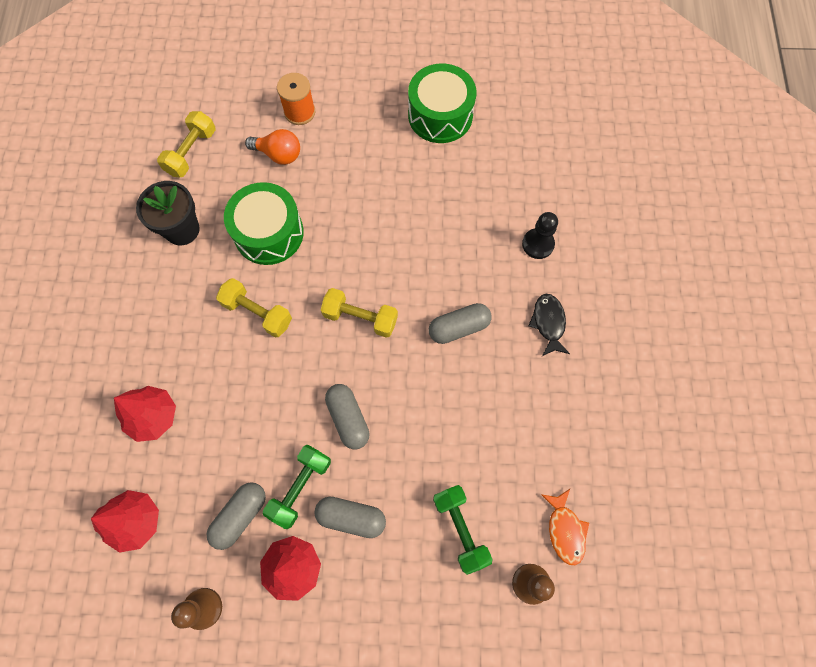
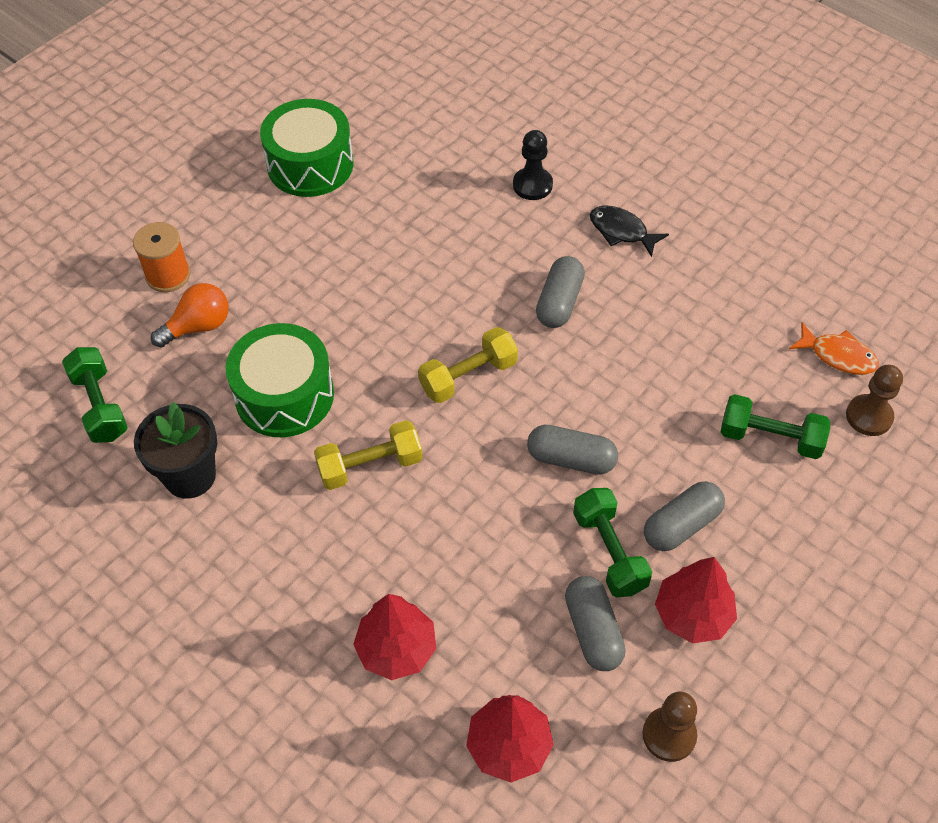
camera: 50 degrees left, 15 degrees down
(191, 152) = (100, 406): yellow dumbbell -> green dumbbell

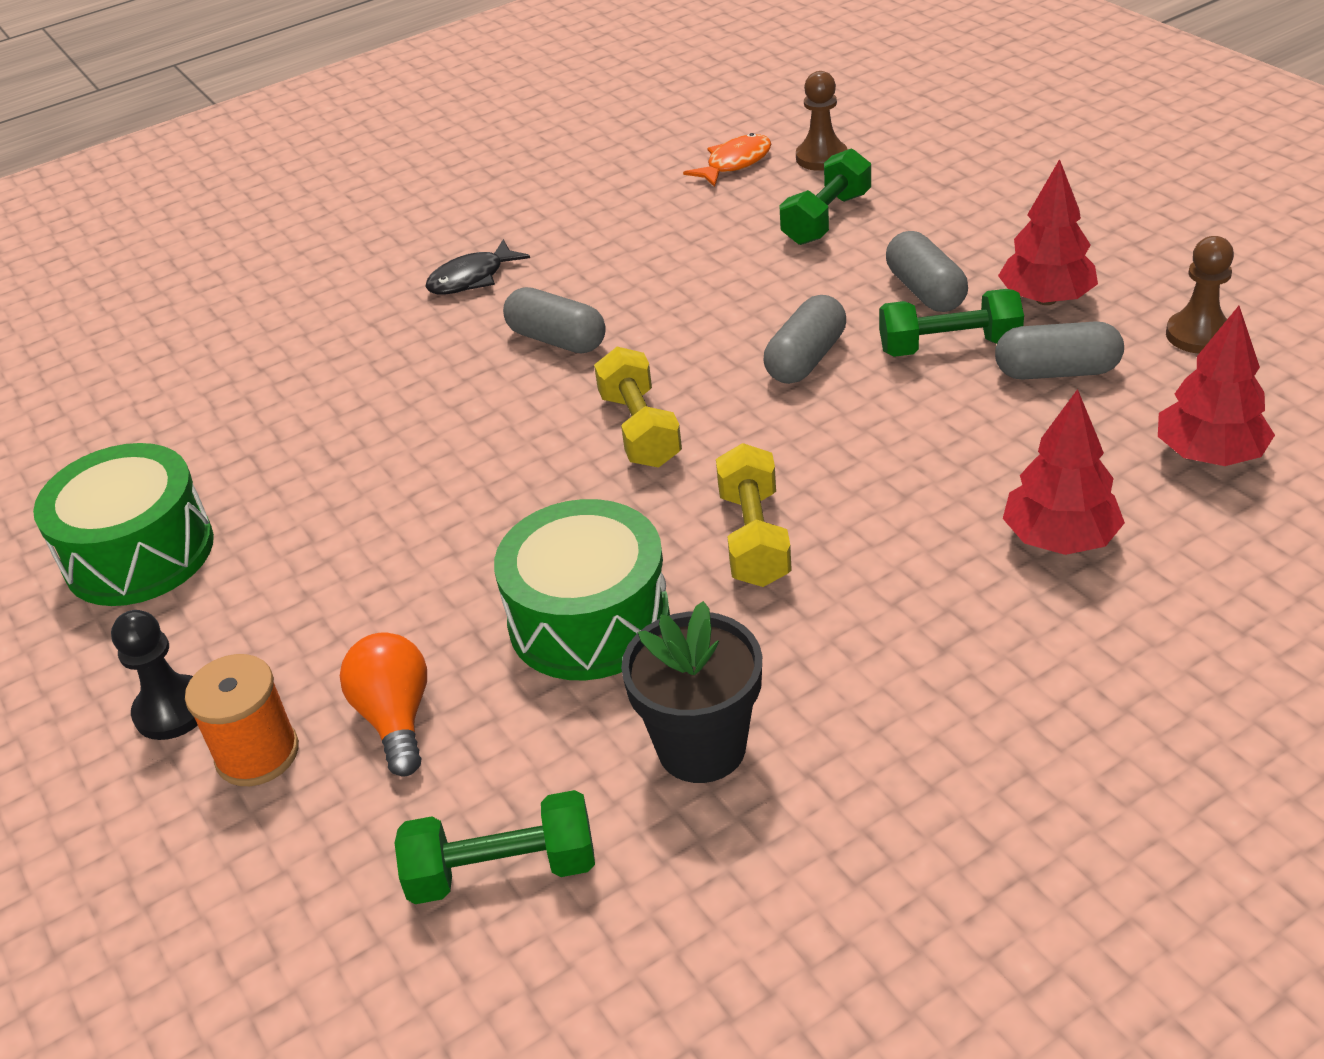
camera: 70 degrees left, 15 degrees down
(532, 185) = (345, 339): black pawn -> black pawn (172, 710)

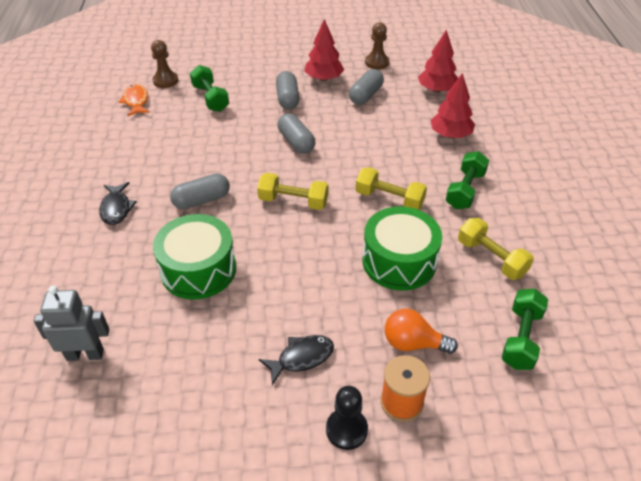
camera: 65 degrees left, 5 degrees up
(139, 553) = (207, 412): green drum -> green drum (198, 269)
(184, 400) = (85, 354): none -> grey robot
(288, 599) = (301, 358): none -> black fish
(701, 747) = (491, 258): black flower pot -> yellow dumbbell
(925, 291) = (288, 99): grey capsule -> grey capsule turned 75 degrees clockwise
(949, 346) = (326, 109): green dumbbell -> green dumbbell (465, 190)

